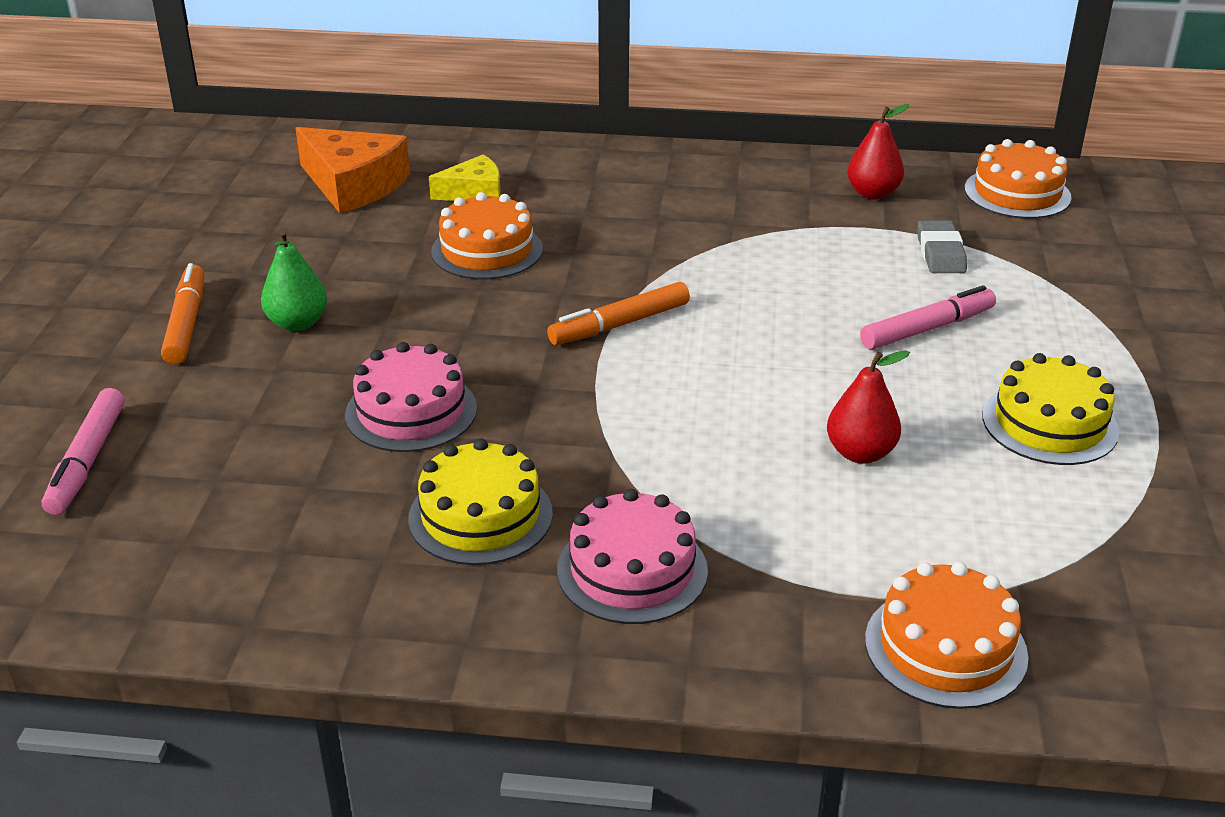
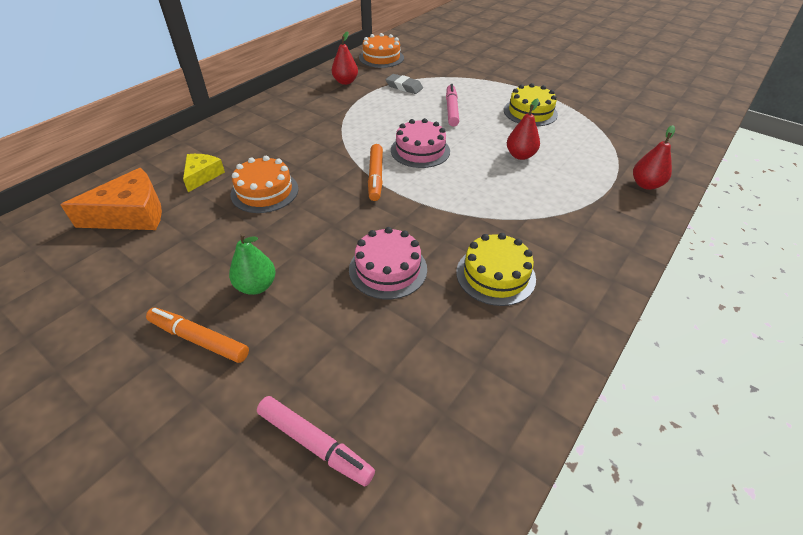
camera: 60 degrees left, 10 degrees up
(632, 570) = (563, 242): pink cake -> pink cake (420, 150)
(945, 647) = (646, 185): orange cake -> red pear

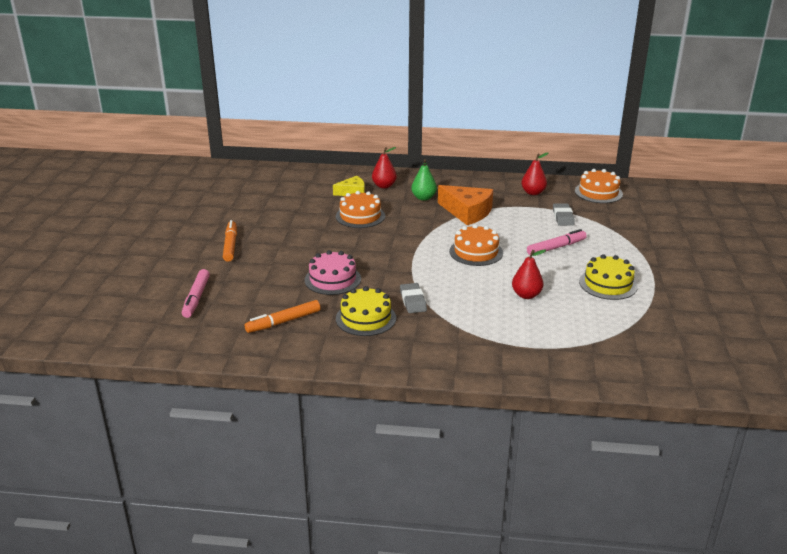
camera: 60 degrees right, 15 degrees down
(131, 214) = (297, 189): orange cheese -> orange cheese (467, 212)
(256, 286) = (279, 245): green pear -> green pear (423, 198)
(376, 177) = (421, 246): orange marker -> orange marker (283, 322)
(420, 150) = (476, 252): pink cake -> orange cake
(483, 226) = (413, 301): none -> grey eraser
(646, 185) = (560, 365): red pear -> red pear (384, 186)

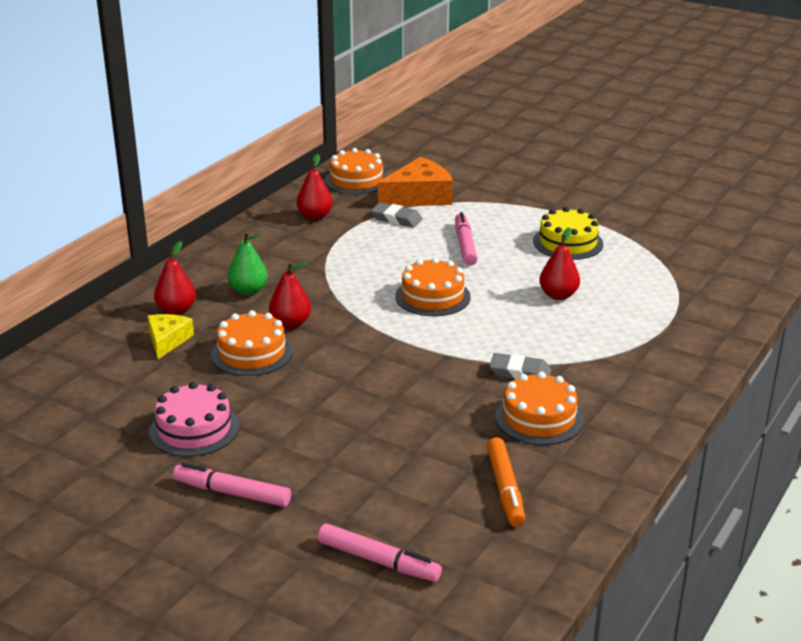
camera: 65 degrees left, 0 degrees up
(230, 245) = (232, 493): orange marker -> pink marker
(332, 279) = (418, 420): pink cake -> pink cake (194, 429)
(366, 318) = (539, 418): yellow cake -> orange cake
(400, 218) = (290, 324): none -> red pear
(467, 212) = (322, 272): orange cheese -> orange cheese (419, 196)

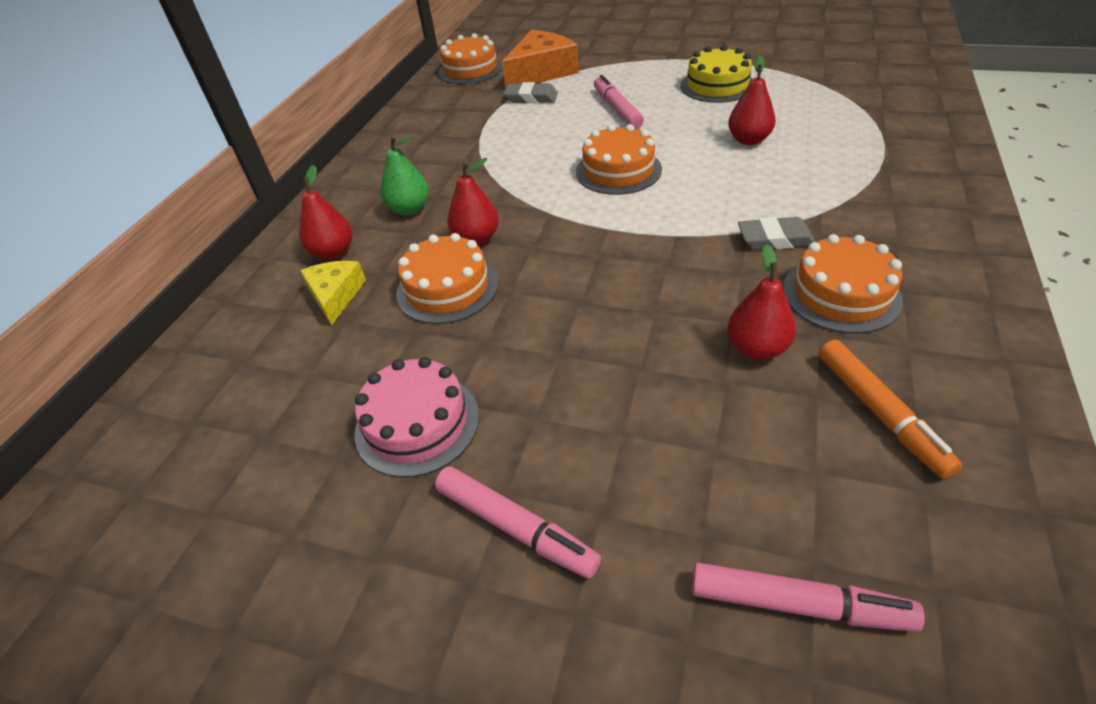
camera: 10 degrees left, 15 degrees up
(232, 493) = (515, 527): pink marker -> pink marker turned 150 degrees counterclockwise
(315, 216) = (446, 112): red pear -> red pear (756, 348)

